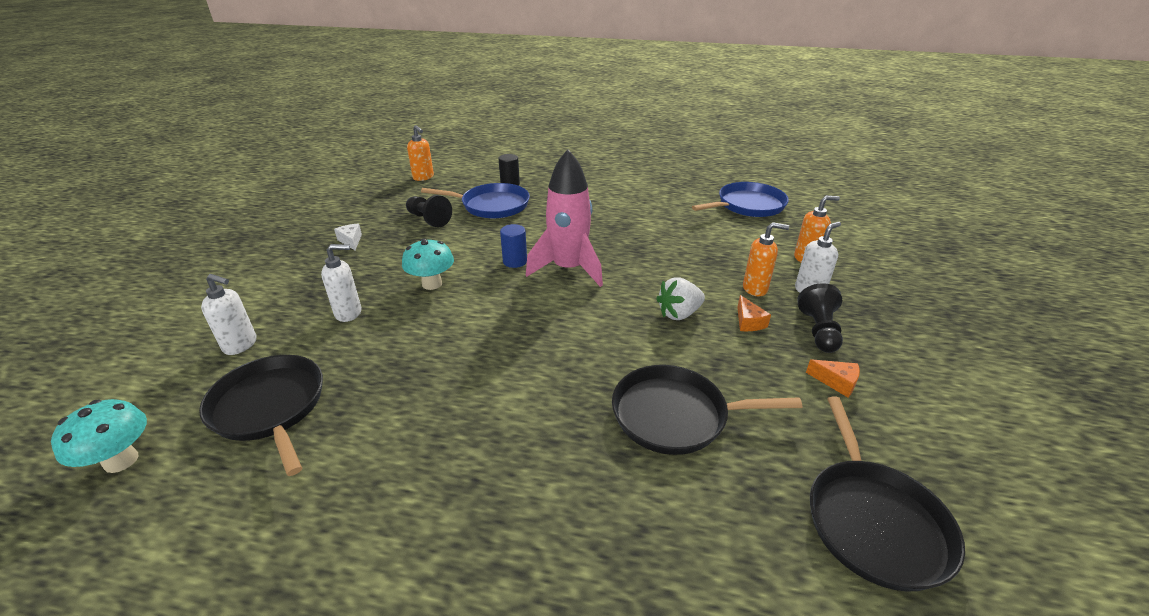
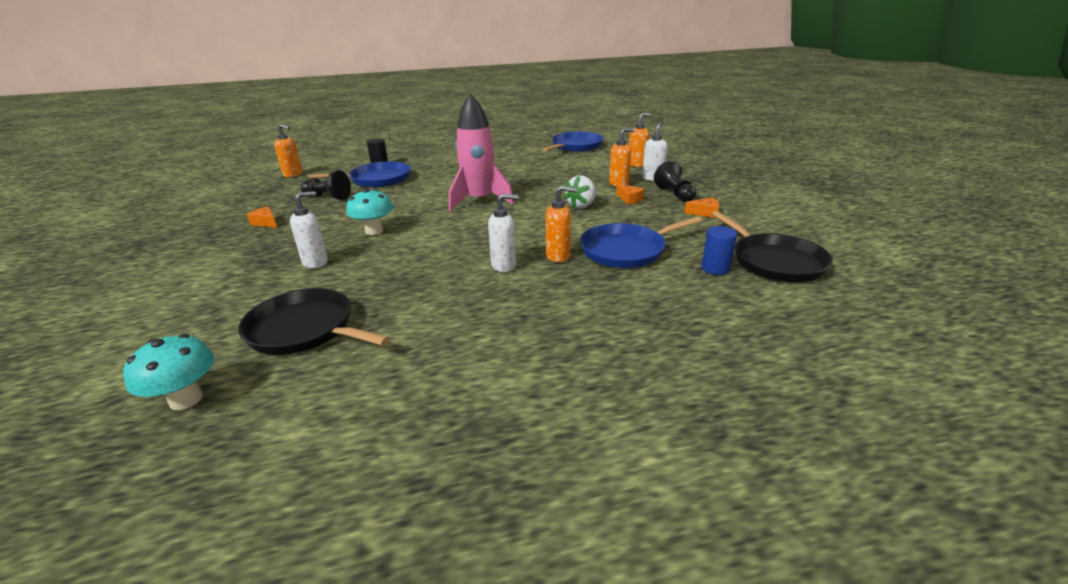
camera: 25 degrees left, 5 degrees down
(241, 345) = (227, 304): white soap dispenser -> white soap dispenser (504, 265)
(351, 241) = (266, 223): white cheese -> orange cheese
(515, 261) = (432, 205): blue cylinder -> blue cylinder (715, 268)
(586, 394) = (558, 256): none -> orange soap dispenser
(675, 415) = (626, 250): black pan -> blue pan

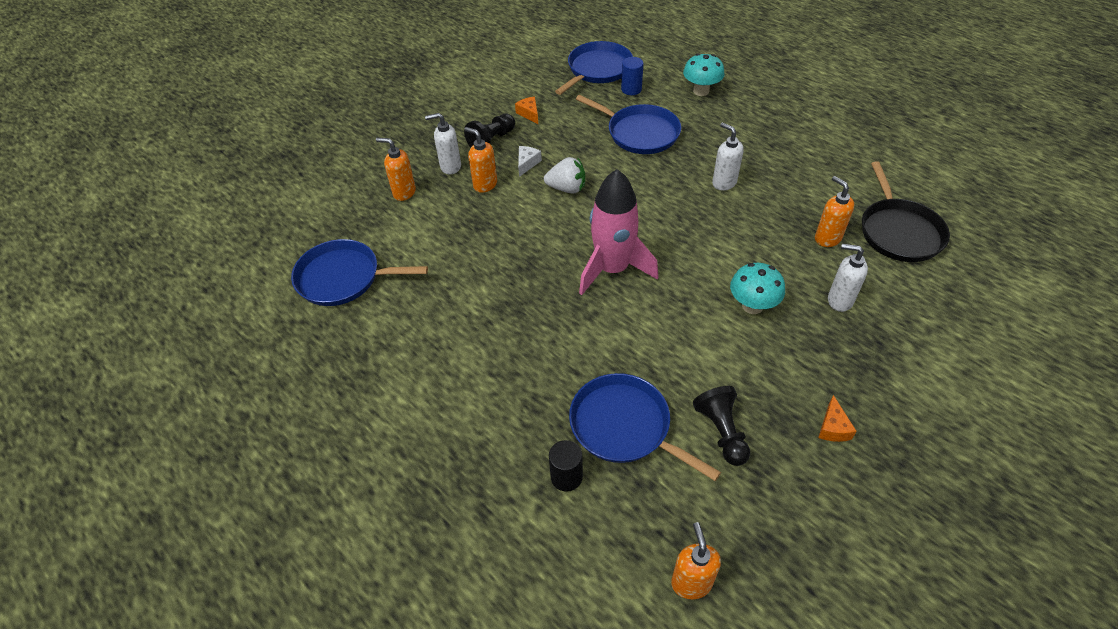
camera: 120 degrees left, 20 degrees up
(186, 399) = (993, 231): turquoise mushroom -> turquoise mushroom (701, 91)
(558, 256) = (681, 162): orange soap dispenser -> orange soap dispenser (827, 238)
(629, 199) = (527, 163): orange cheese -> white cheese
(774, 261) = (597, 69): black pan -> blue pan

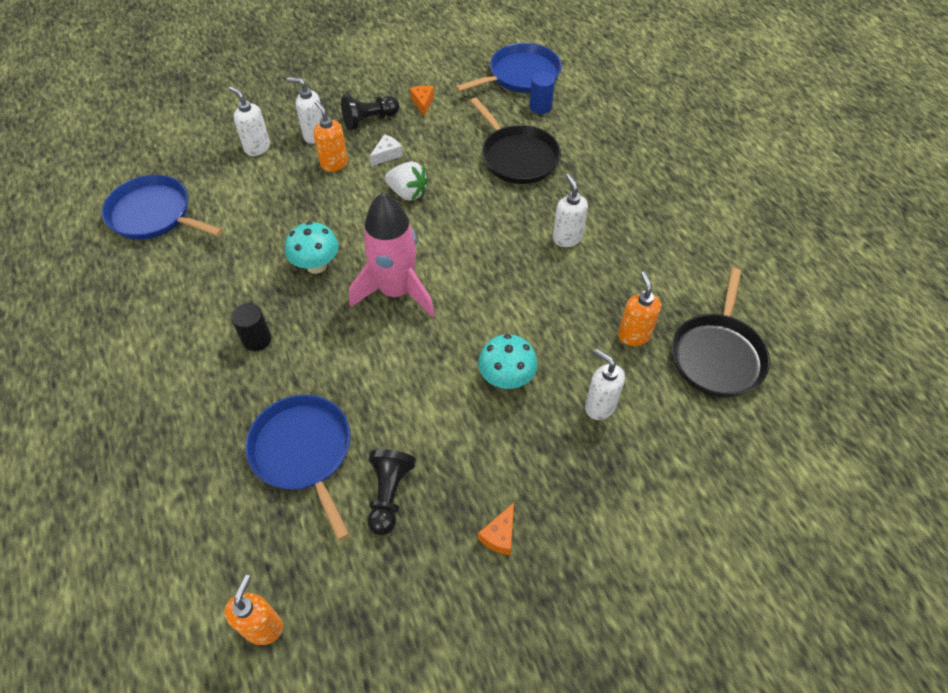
camera: 20 degrees right, 5 degrees up
(404, 192) = (257, 148): orange soap dispenser -> white soap dispenser
(566, 477) = (221, 479): black cylinder -> black cylinder (257, 339)
(639, 133) = (517, 157): blue pan -> black pan
(701, 91) = (611, 130): turquoise mushroom -> turquoise mushroom (316, 265)

